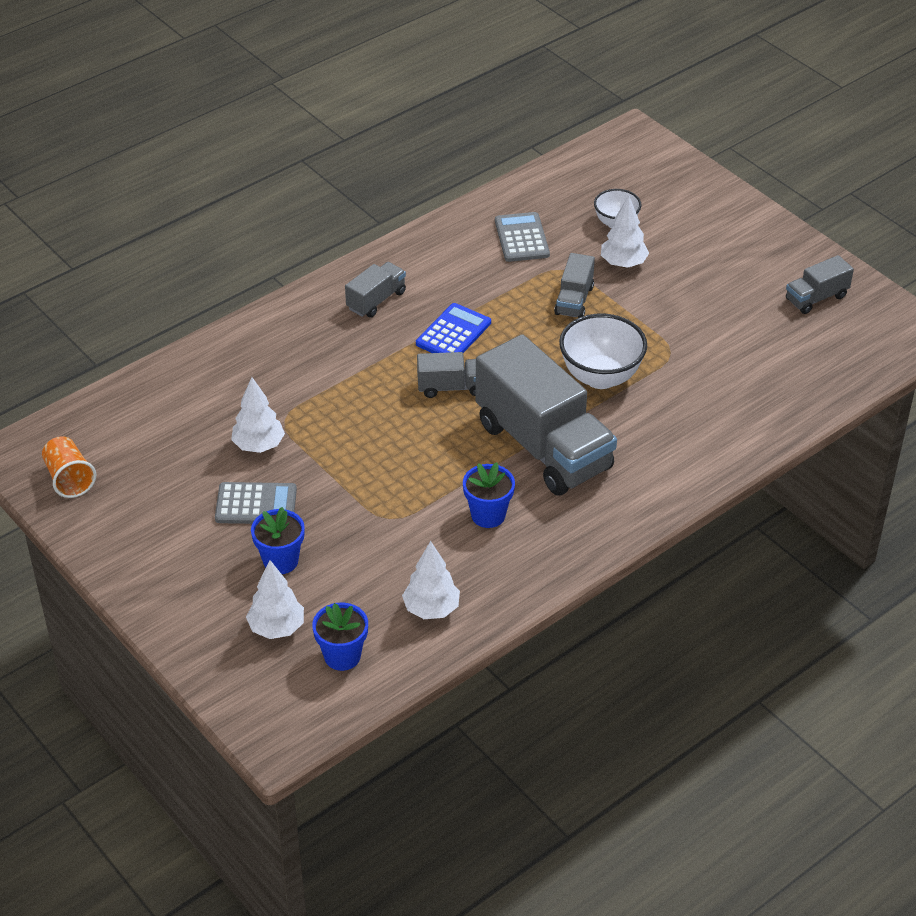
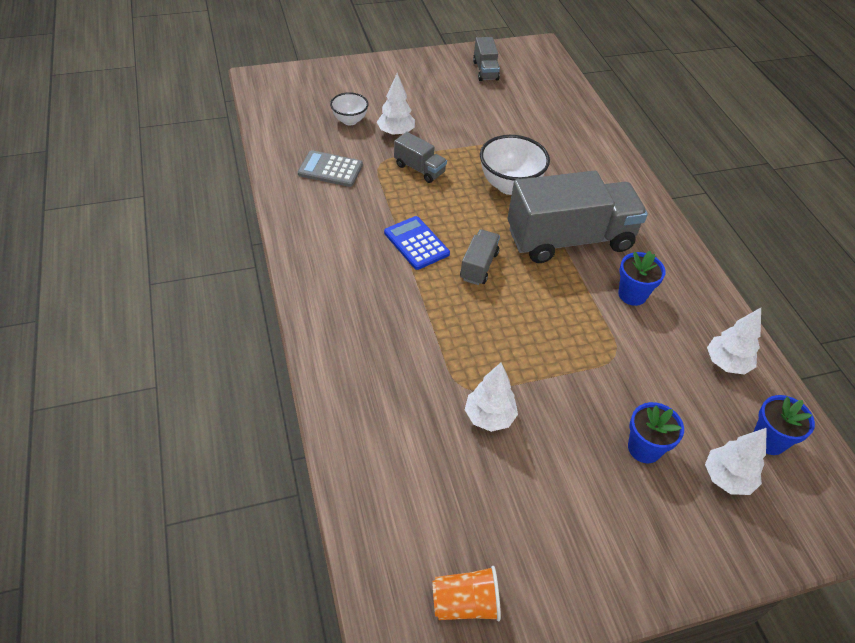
camera: 70 degrees left, 5 degrees up
(256, 504) = (566, 444): grey calculator -> none
(376, 300) = (346, 275): grey truck -> none

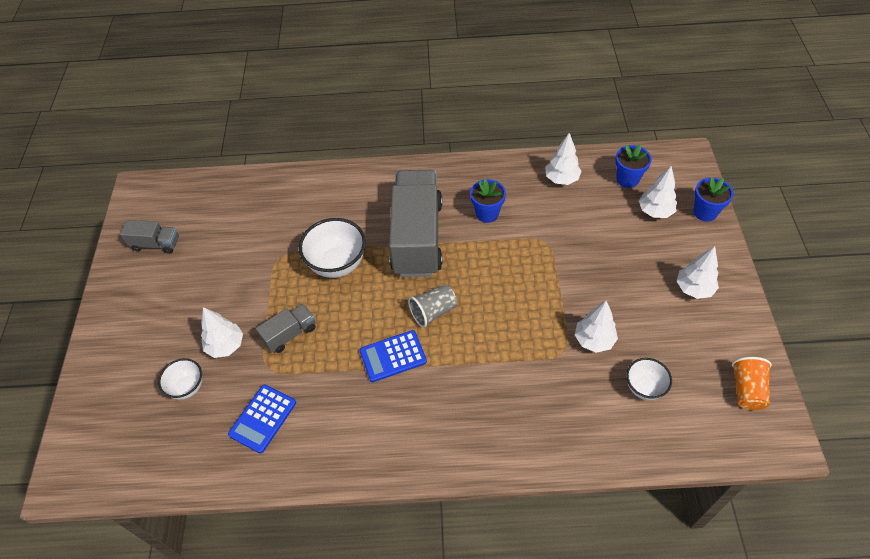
camera: 70 degrees left, 5 degrees up
(330, 169) = (263, 418): grey calculator -> blue calculator
(437, 475) = (644, 388): none -> white bowl
(479, 266) = (433, 312): grey truck -> grey cup
(610, 532) = (694, 289): none -> white tree
(644, 448) = (629, 249): blue flower pot -> blue flower pot (705, 212)

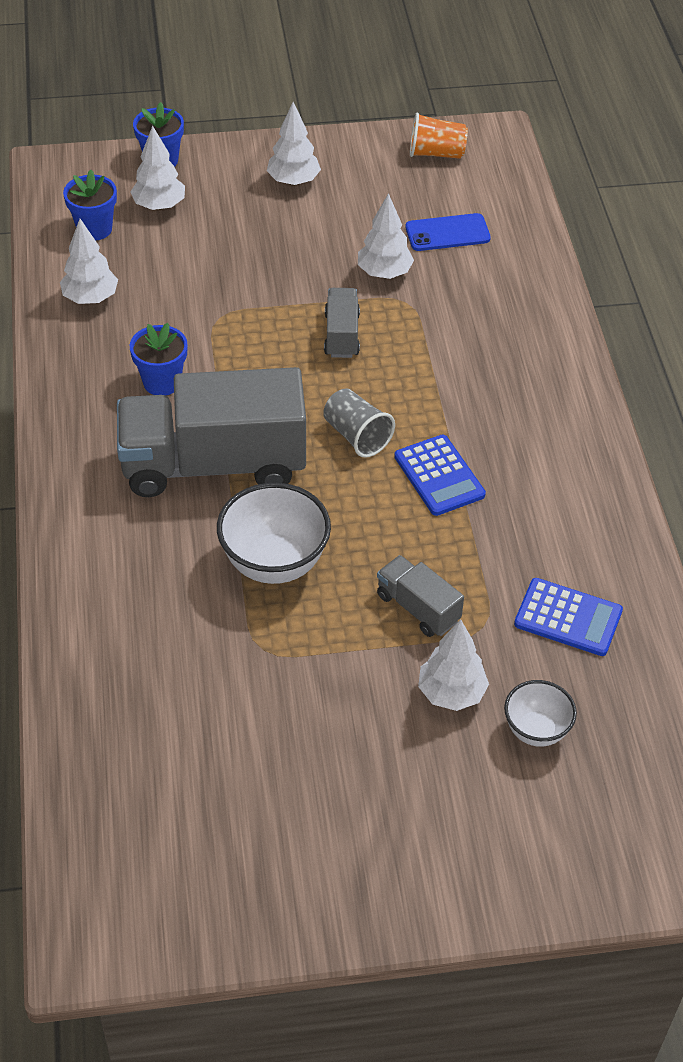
camera: 100 degrees left, 5 degrees down
(156, 244) = (239, 865): grey truck -> grey truck (341, 335)
(644, 388) = (447, 233): white bowl -> blue phone

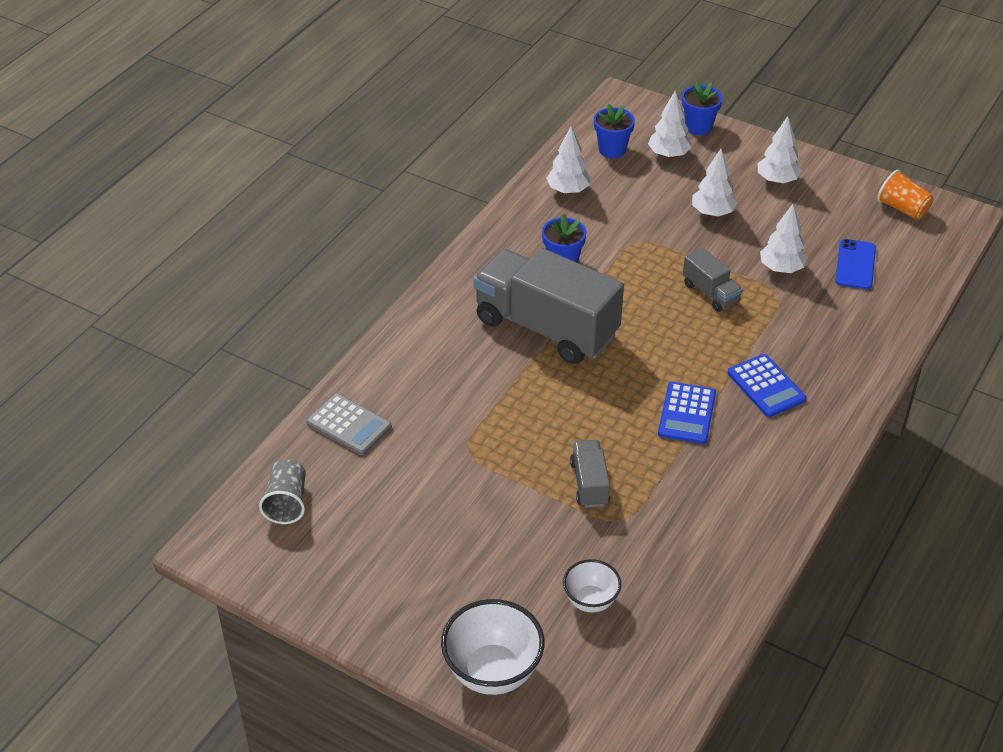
camera: 40 degrees right, 5 degrees down
(106, 702) = (349, 425): none -> grey calculator
(274, 563) = (525, 406): white bowl -> white bowl (493, 672)
(341, 335) = (710, 293): grey truck -> grey truck turned 105 degrees clockwise
(356, 436) = (656, 359): grey cup -> grey cup (286, 503)
(447, 233) = (855, 265): blue phone -> blue phone turned 75 degrees clockwise
(451, 693) = (558, 545): white tree -> white tree (712, 213)
(568, 618) = (684, 548): blue calculator -> blue calculator (766, 386)

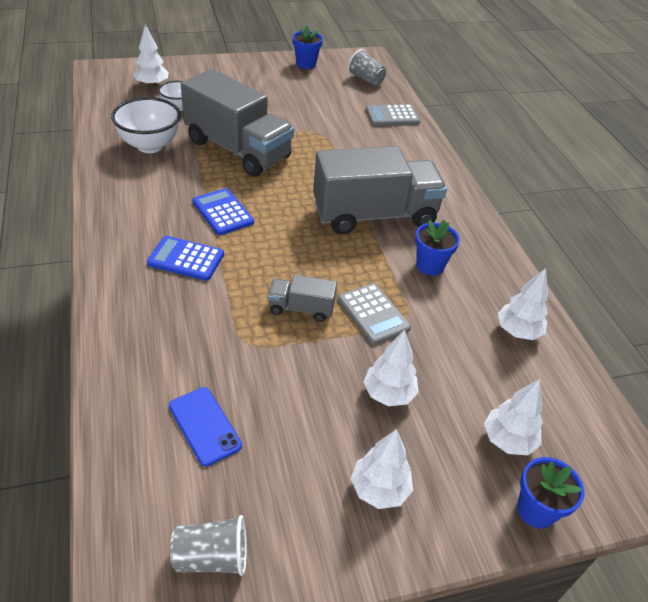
camera: 130 degrees right, 0 degrees up
(493, 672) = (194, 70): white bowl -> white bowl (150, 145)
(589, 484) = (237, 149): grey truck -> grey truck, size x2.21
(612, 150) = (554, 405): blue flower pot -> blue flower pot (306, 64)
(658, 258) = (373, 314): none -> grey calculator
(781, 268) = (269, 372): white tree -> white tree (152, 85)
(902, 209) = (212, 557): orange cup -> grey cup

